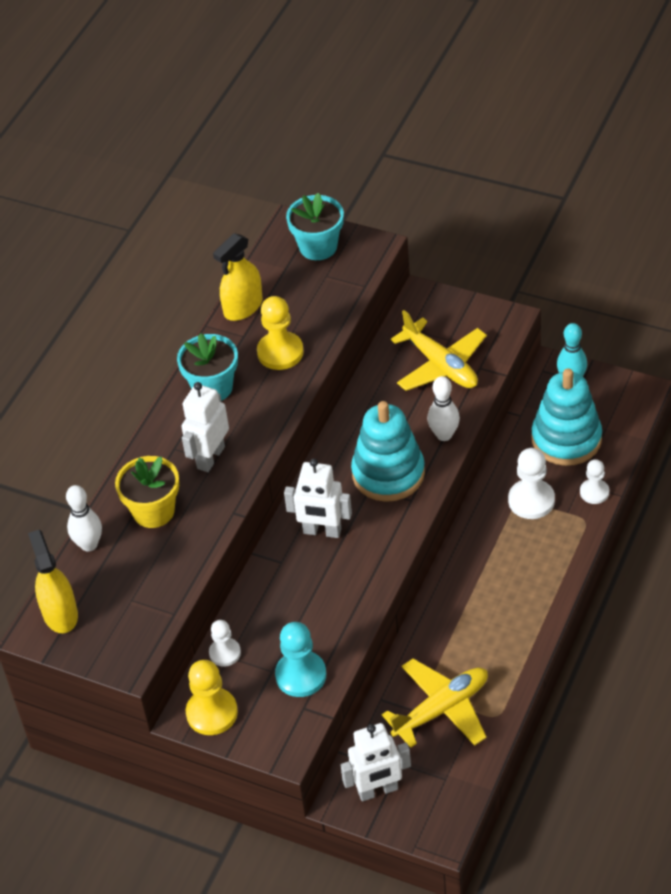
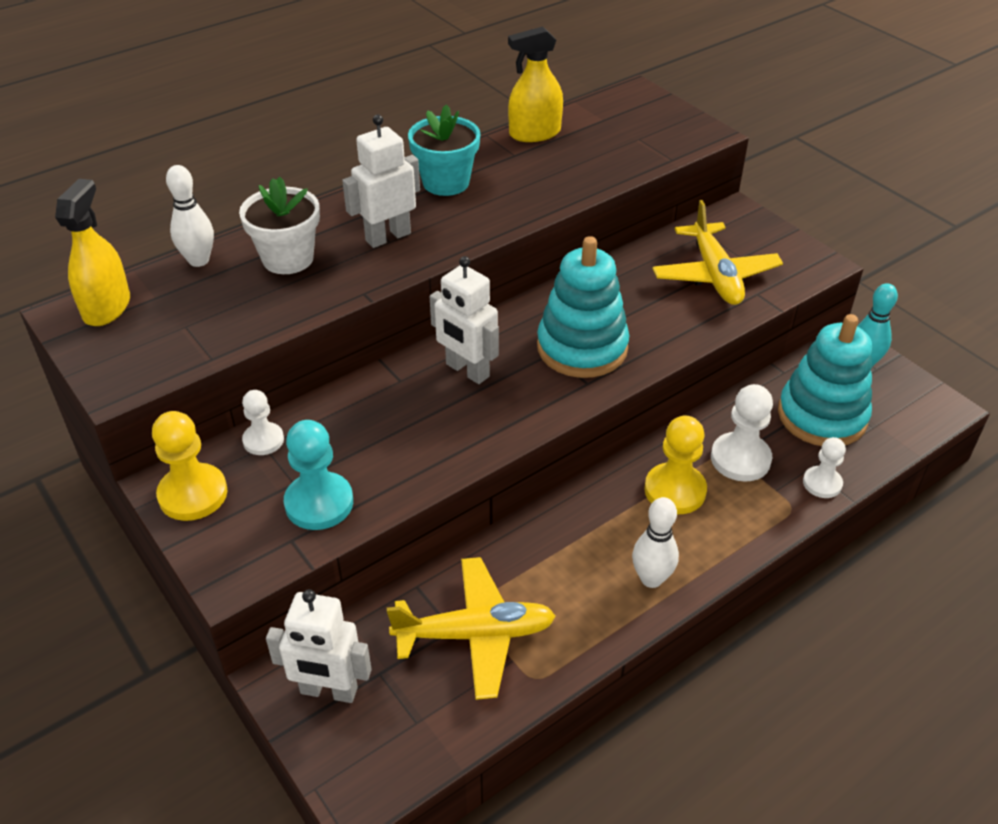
camera: 25 degrees right, 5 degrees down
(153, 511) = (288, 258): yellow flower pot -> white flower pot
(280, 352) = (538, 180): yellow pawn -> yellow pawn (675, 490)
(318, 247) = (649, 115): turquoise flower pot -> none
(444, 435) = (671, 337): white bowling pin -> white bowling pin (651, 579)

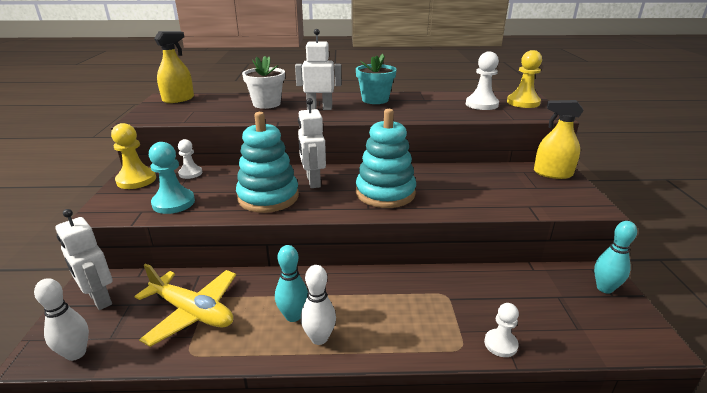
camera: 35 degrees right, 15 degrees down
(199, 260) = (233, 96): white bowling pin -> white bowling pin (76, 353)
(534, 133) = (445, 95): yellow spray bottle -> yellow spray bottle (552, 173)
(596, 570) = (293, 316): none -> turquoise bowling pin
(675, 490) = (389, 299): yellow pawn -> yellow pawn (523, 102)
(715, 275) = (508, 189): yellow plane -> none
(740, 459) = (452, 302): white pawn -> white pawn (481, 104)
(822, 416) = (540, 304): turquoise stacking toy -> turquoise stacking toy (268, 197)

